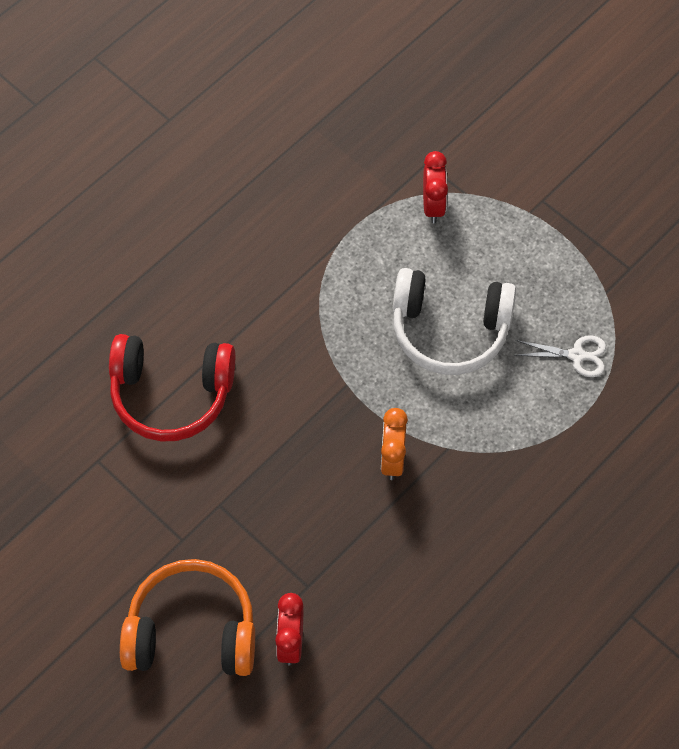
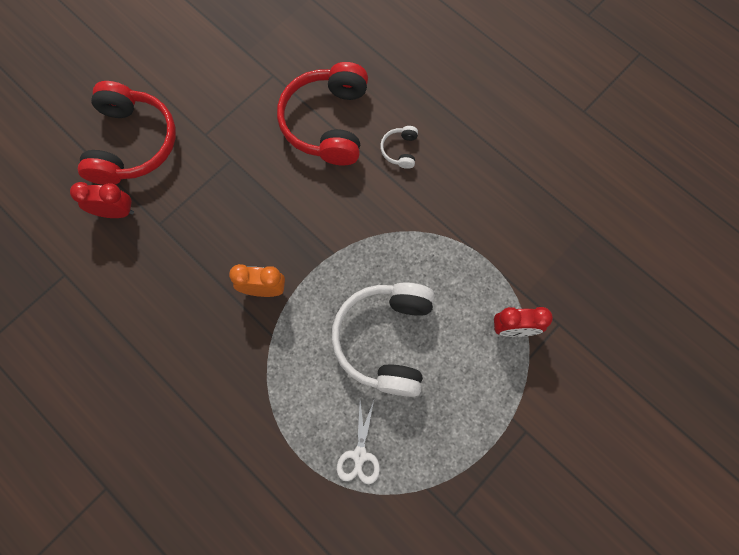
camera: 90 degrees right, 10 degrees up
(192, 631) = (132, 143): orange headphones -> red headphones
(213, 312) = (400, 150): none -> white headphones

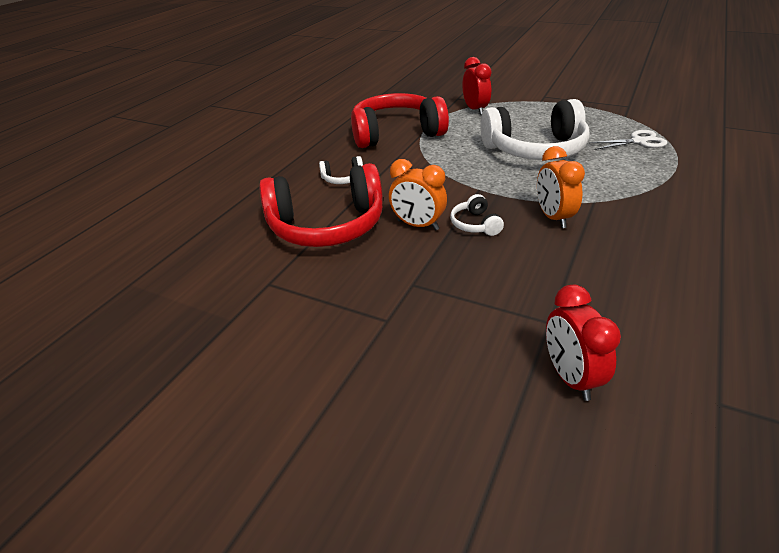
camera: 105 degrees left, 35 degrees down
(132, 143) = (443, 401): red headphones -> red headphones (396, 133)
(281, 227) = (475, 224): none -> white headphones
(299, 185) = (417, 225): none -> orange clock

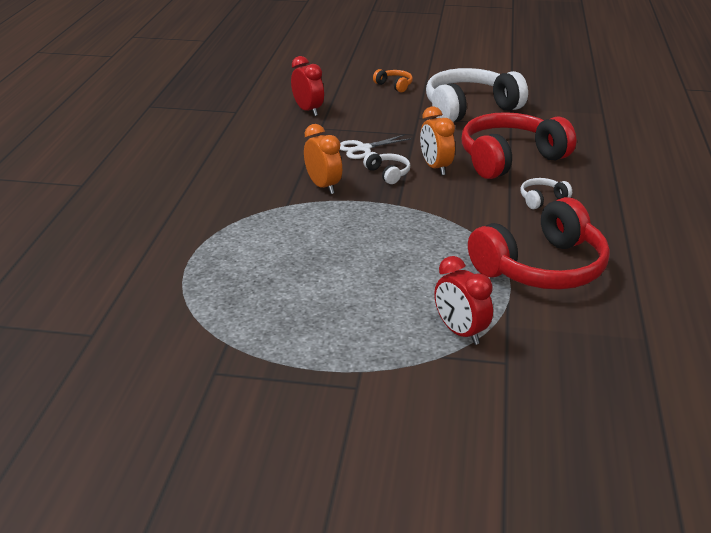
camera: 160 degrees right, 5 degrees down
(375, 438) = (394, 85): none -> orange headphones
(417, 225) = (435, 167): orange clock -> orange clock turned 120 degrees counterclockwise
(535, 150) = (351, 261): white headphones -> white headphones (469, 108)
(638, 141) = (223, 289): white scissors -> white scissors (363, 148)

